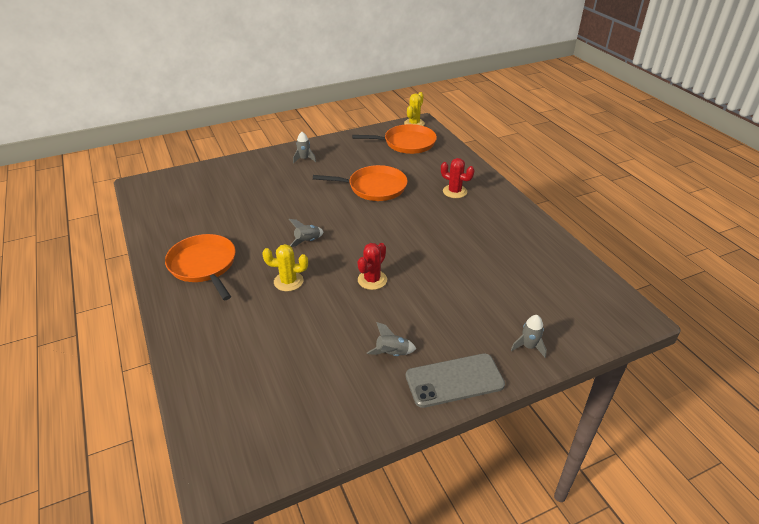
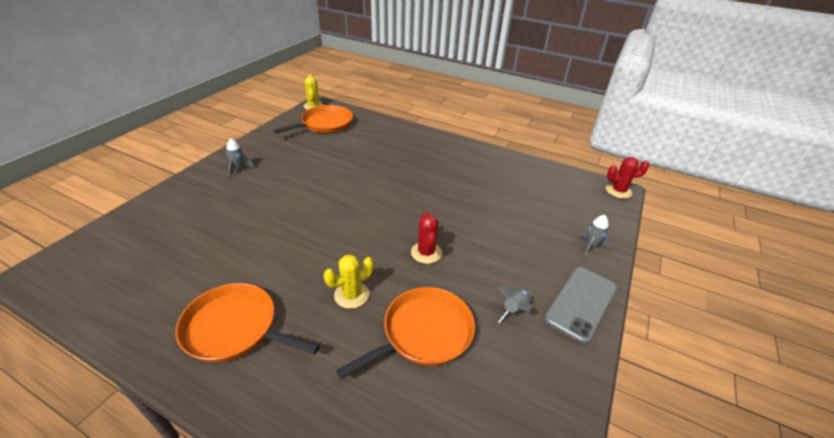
camera: 40 degrees left, 0 degrees up
(307, 241) = (327, 245): grey rocket -> none
(374, 187) = (337, 170): orange pan -> orange pan (423, 333)
(454, 191) = (407, 150): red cactus -> red cactus (618, 191)

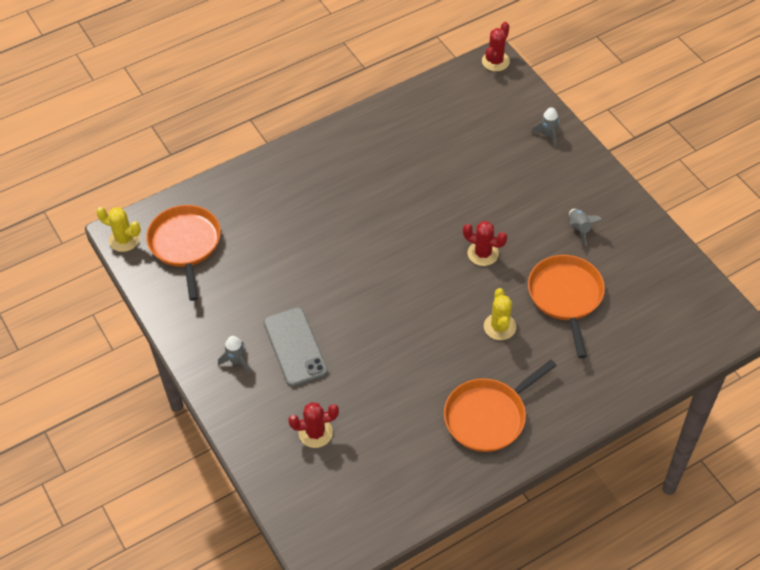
camera: 55 degrees left, 15 degrees up
(181, 224) = (315, 433): none -> red cactus
(581, 303) = (598, 184): grey phone -> grey phone (295, 347)

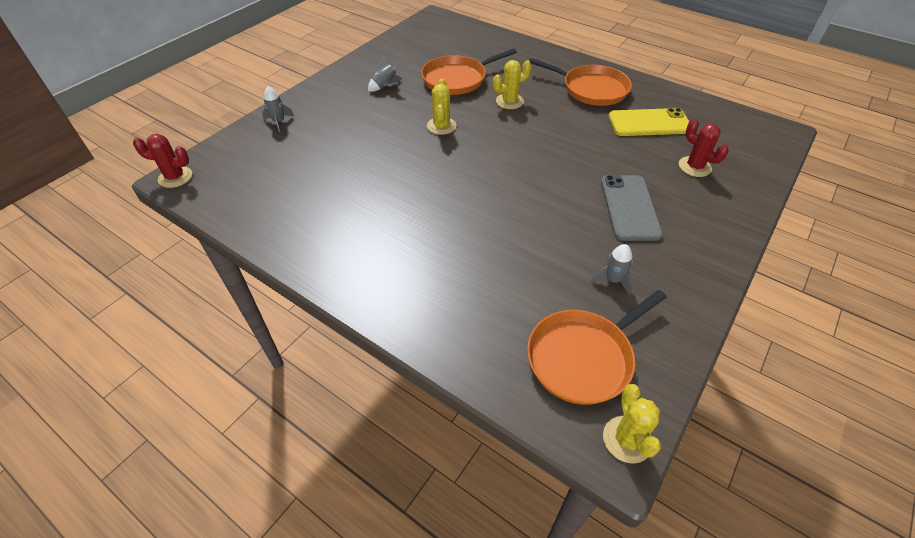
camera: 115 degrees left, 5 degrees down
(236, 361) = (682, 243): grey rocket -> grey rocket (613, 280)
(295, 347) = (629, 207): grey phone -> grey phone turned 45 degrees counterclockwise
(400, 436) = (649, 123): none -> yellow phone
(483, 253) = (441, 126): red cactus -> yellow cactus

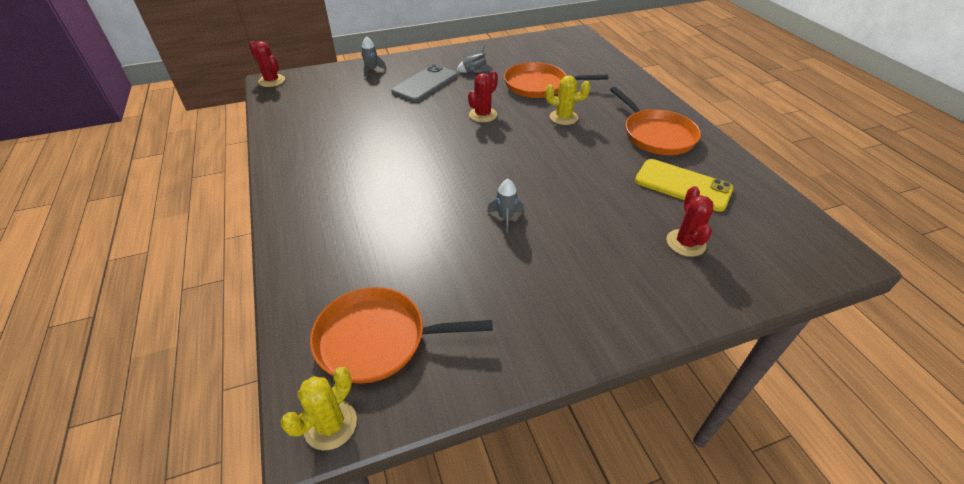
camera: 35 degrees right, 5 degrees down
(441, 126) = (483, 115): yellow cactus -> red cactus
(613, 280) = (478, 295): grey rocket -> grey rocket (506, 218)
(629, 207) = (569, 246): grey phone -> grey phone (425, 84)

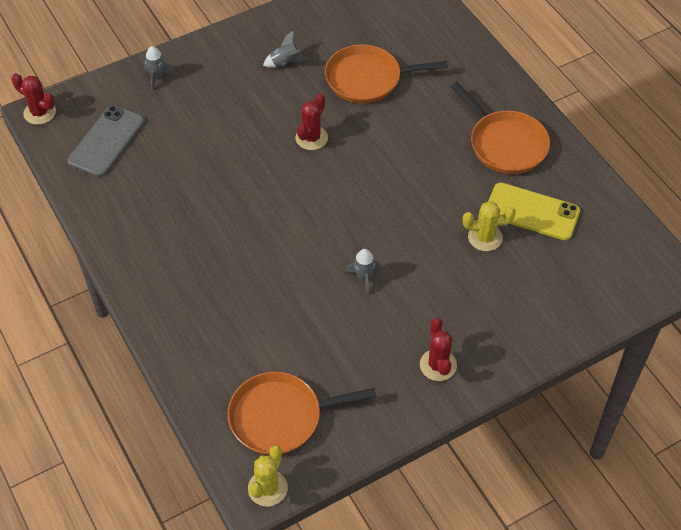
camera: 10 degrees left, 10 degrees up
(425, 84) = (230, 94): grey phone -> grey phone (106, 141)
(563, 117) = (403, 130): yellow cactus -> yellow cactus (485, 237)
(685, 243) = (533, 282): red cactus -> red cactus (438, 365)

